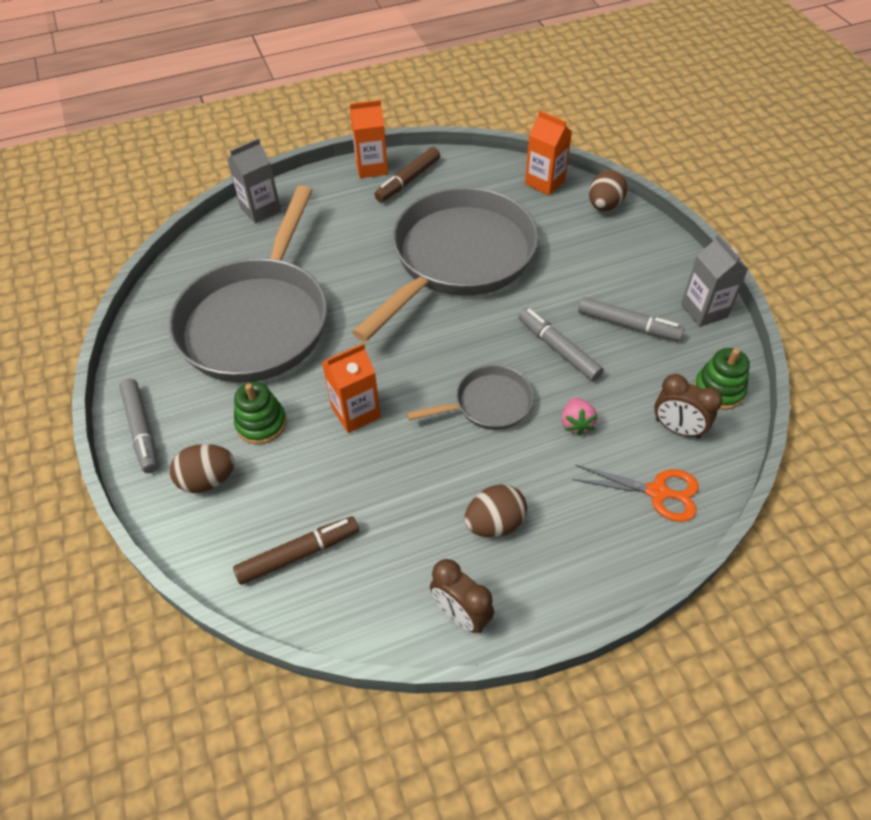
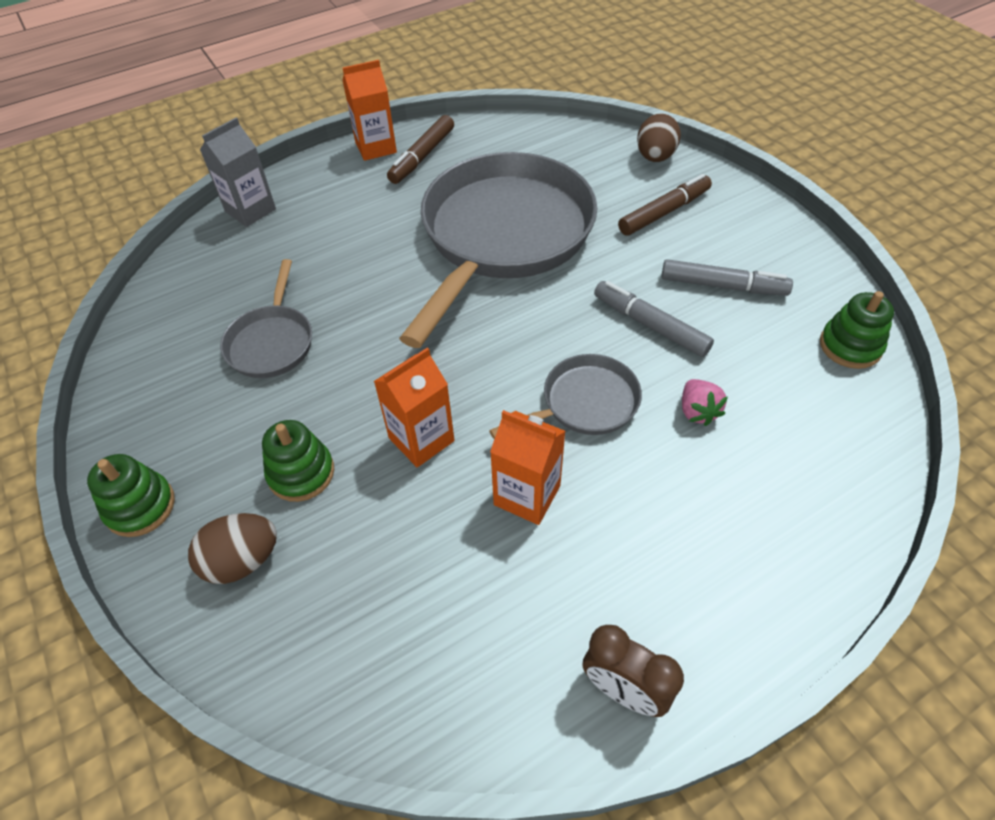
camera: 10 degrees left, 0 degrees up
(142, 430) = (140, 506): grey marker -> green stacking toy
(258, 320) = (272, 342): grey pan -> grey pan, size x0.46
(298, 554) = (386, 643): brown marker -> brown marker (664, 212)
(495, 523) = (633, 555): brown egg -> none
(544, 182) = (580, 140): orange carton -> orange carton (527, 495)
(657, 492) = (820, 481): orange scissors -> none
(677, 428) = (818, 399): brown clock -> none
(704, 310) = (803, 257): grey carton -> none

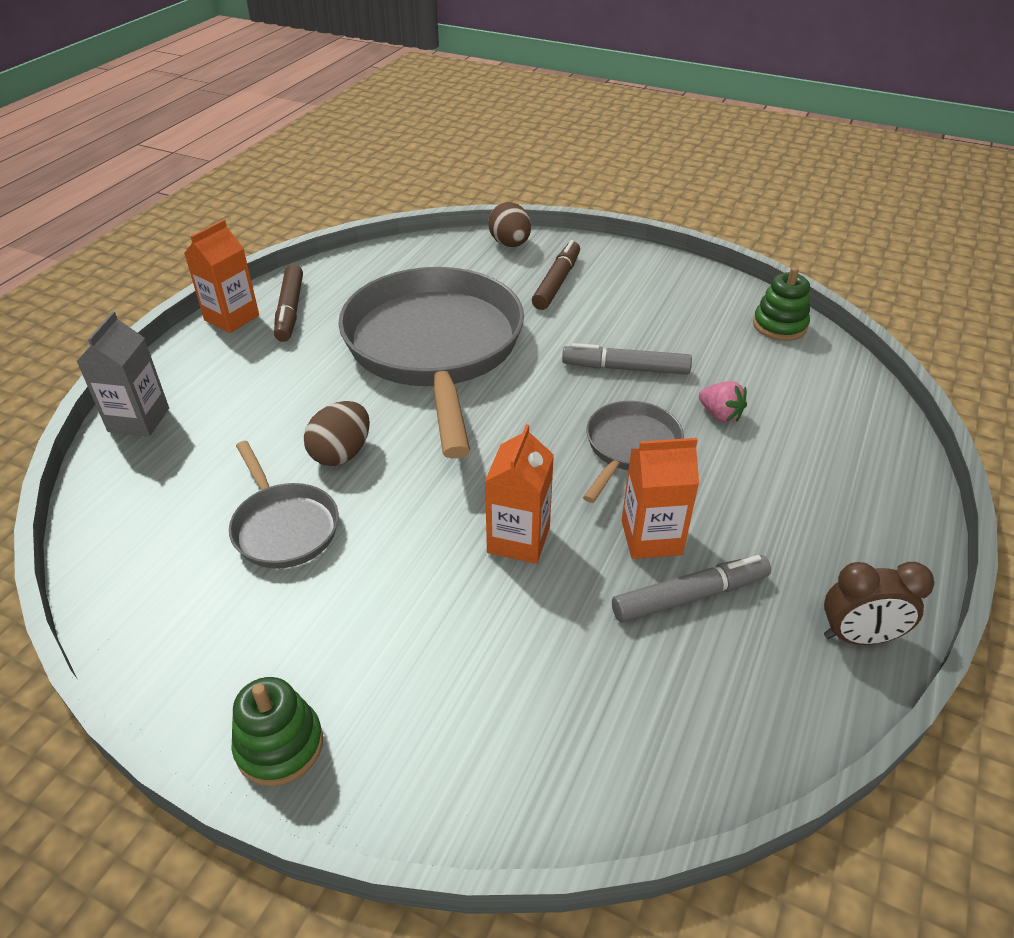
camera: 35 degrees left, 10 degrees down
(242, 561) = (444, 730): brown egg -> brown egg (341, 453)
(301, 473) = (429, 624): green stacking toy -> none
(722, 286) = (653, 319): grey marker -> grey marker (689, 596)

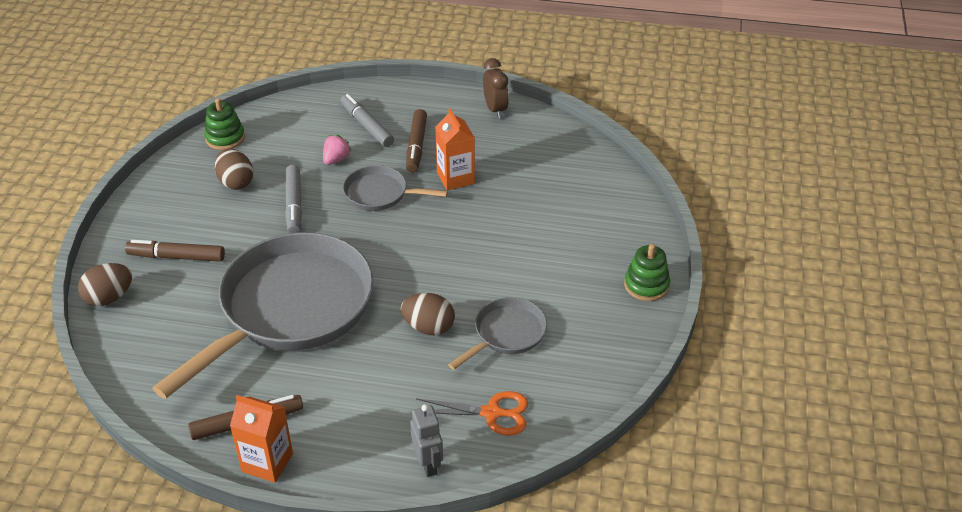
camera: 105 degrees left, 0 degrees up
(139, 420) = (428, 464): grey carton -> grey robot
(165, 484) = (491, 413): none -> orange scissors
(435, 349) = (290, 309): grey pan -> grey pan turned 150 degrees clockwise
(518, 539) = (477, 228): orange carton -> none
(682, 328) = (236, 182): none -> brown egg
(689, 596) = (492, 161): grey marker -> grey marker (367, 126)
(745, 504) = (416, 146): none -> brown marker

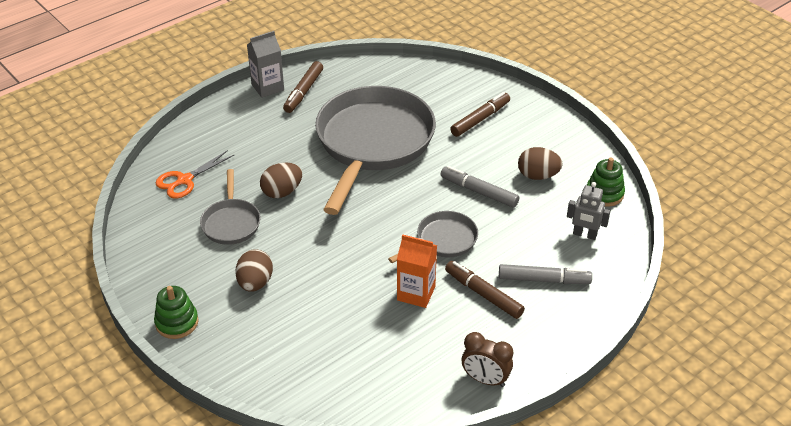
camera: 130 degrees right, 0 degrees up
(109, 298) = (470, 81): brown egg -> brown egg (255, 283)
(267, 462) = (267, 87): orange carton -> grey carton
(290, 309) = (372, 143): grey pan -> grey pan turned 150 degrees counterclockwise
(336, 159) = (513, 239): pink strawberry -> none
(428, 464) = (188, 138): grey robot -> grey robot (584, 235)

